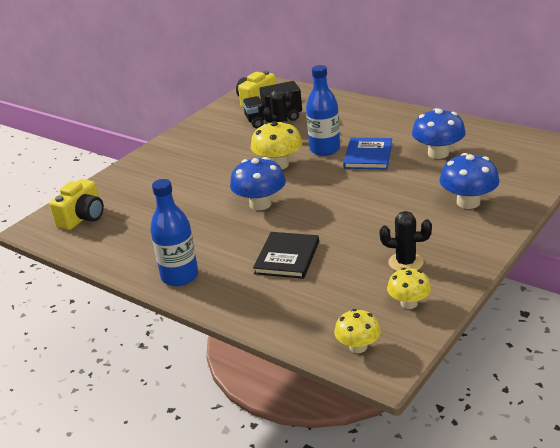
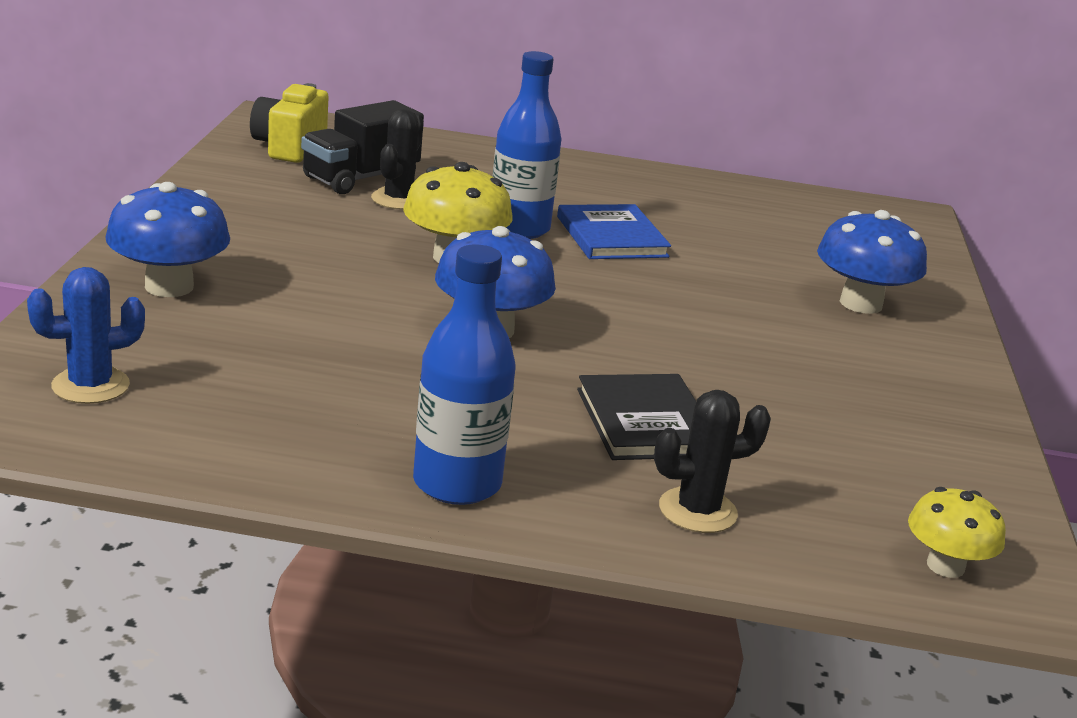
camera: 35 degrees left, 5 degrees down
(82, 218) = (90, 386): yellow camera -> blue cactus
(405, 263) = (867, 409): black cactus -> black cactus (697, 511)
(409, 303) = (946, 477): yellow mushroom -> none
(438, 153) = (729, 229): blue mushroom -> blue mushroom (169, 286)

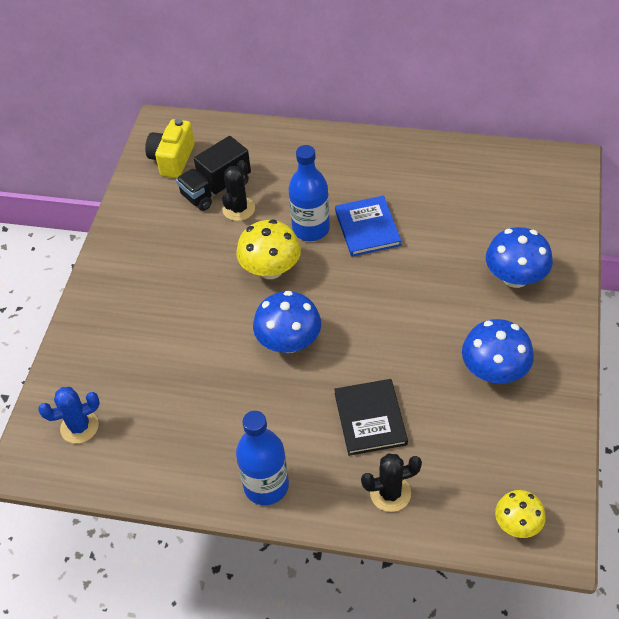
camera: 10 degrees right, 25 degrees up
(169, 286) = (112, 327): blue mushroom -> blue mushroom (494, 371)

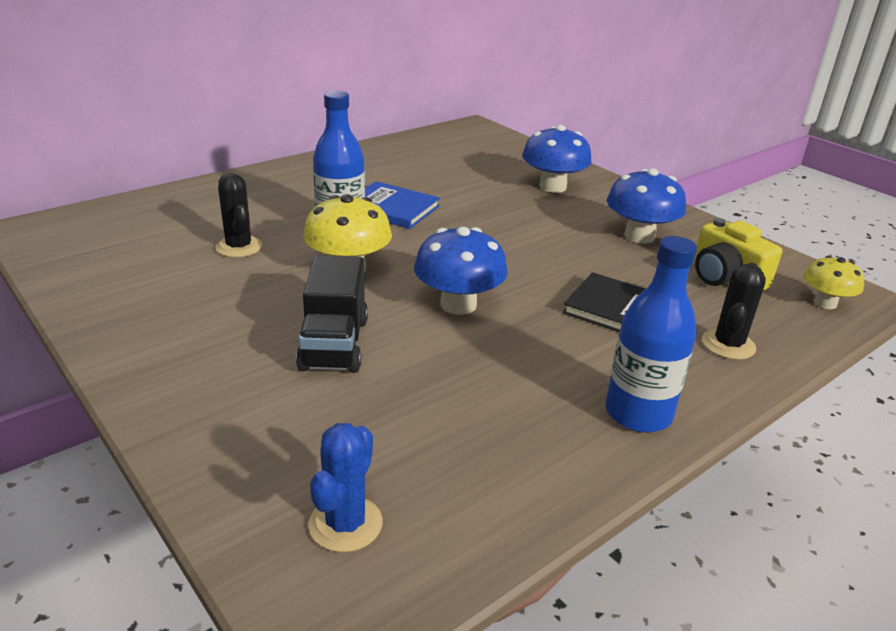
camera: 55 degrees left, 20 degrees down
(172, 159) = (91, 246): yellow camera -> yellow camera (725, 279)
(216, 189) = (186, 245): black truck -> black truck (334, 344)

